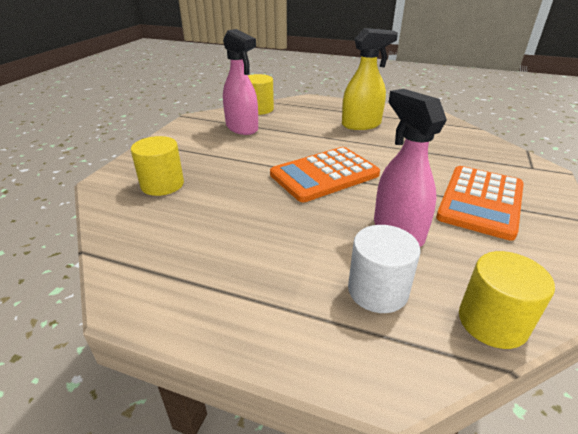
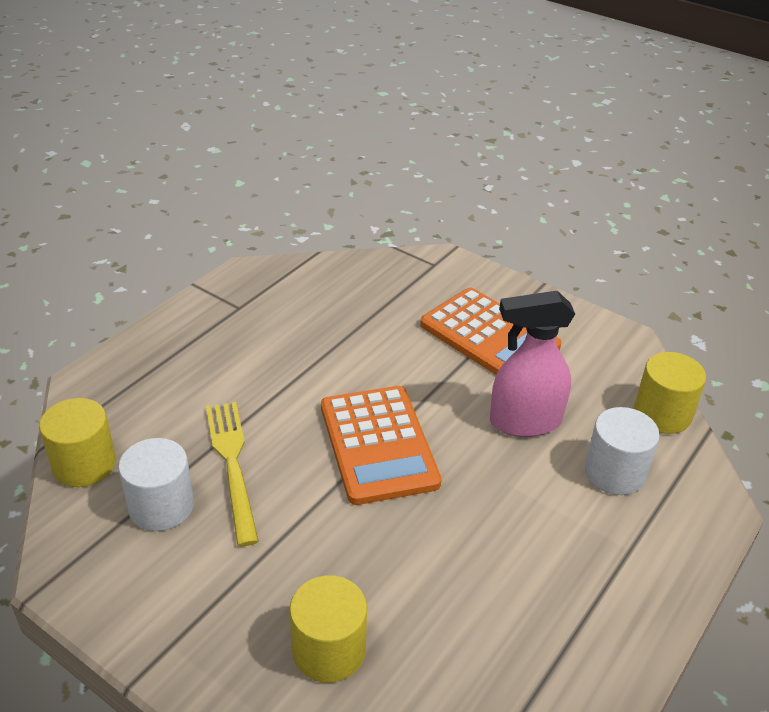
camera: 75 degrees left, 5 degrees up
(242, 128) = (161, 506): pink spray bottle -> white cylinder
(279, 138) = (232, 464): none -> yellow fork
(361, 125) = (239, 355): yellow spray bottle -> none

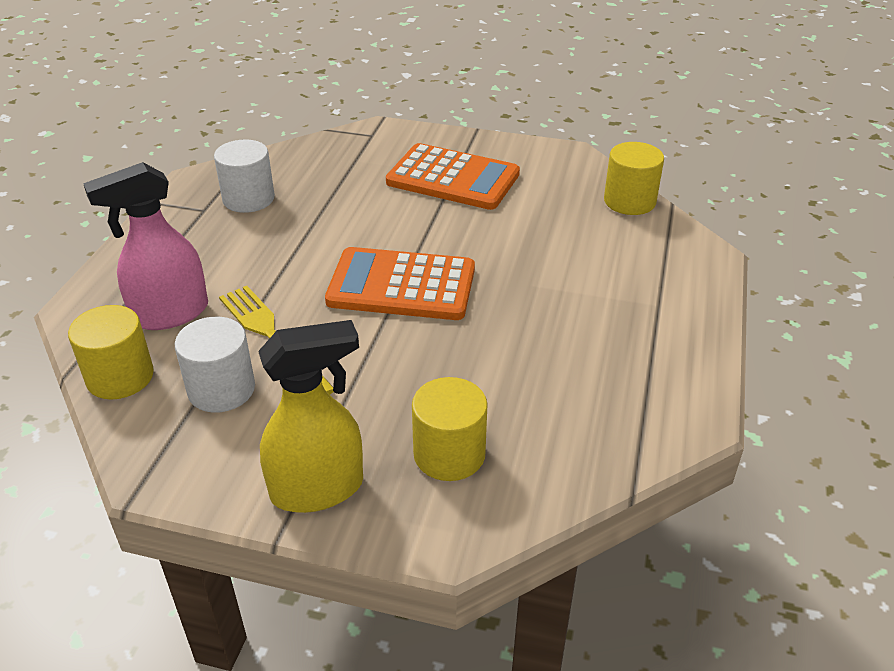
camera: 20 degrees left, 0 degrees up
(192, 643) = (318, 489): none -> yellow spray bottle
(378, 445) = (401, 285): orange calculator -> orange calculator turned 135 degrees clockwise
(524, 422) = (520, 235): pink spray bottle -> pink spray bottle (169, 314)
(615, 472) = (615, 253): white cylinder -> white cylinder (248, 199)

